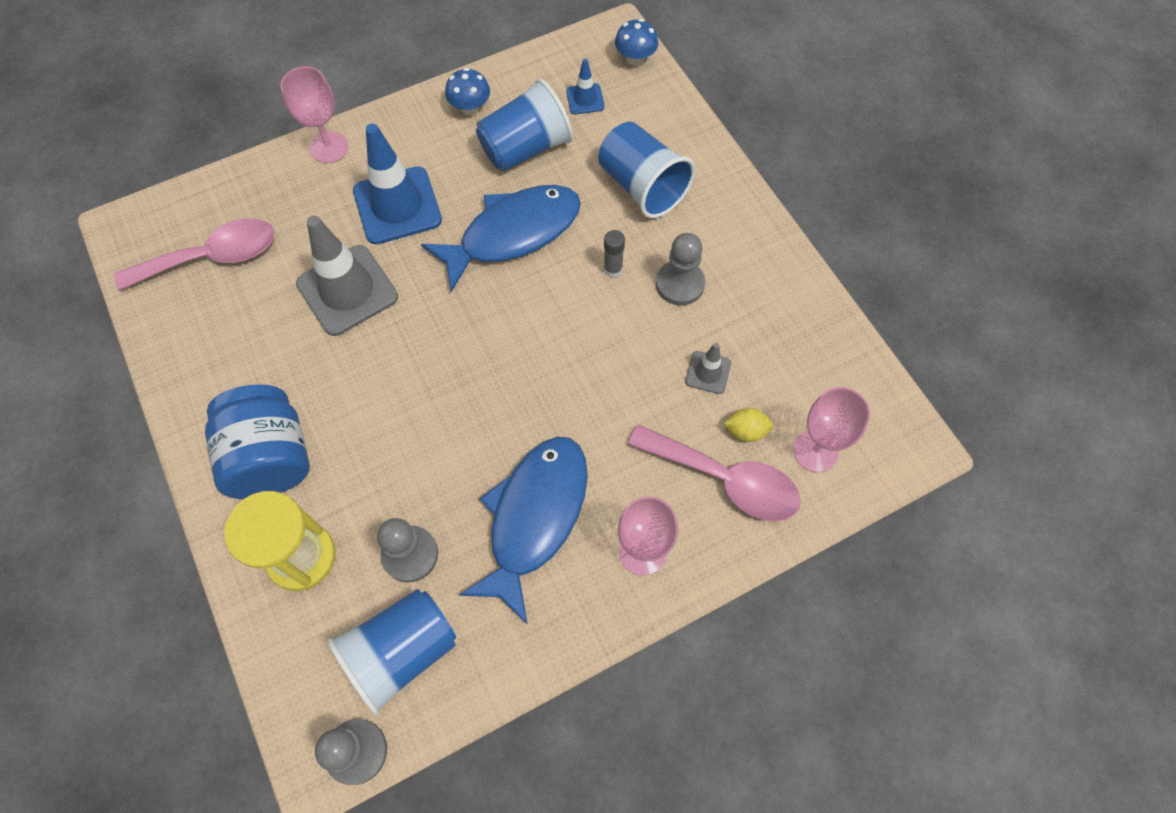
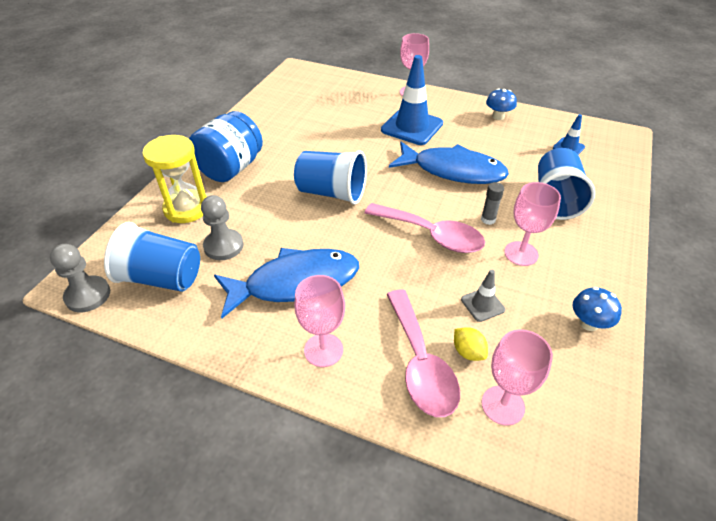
camera: 50 degrees right, 20 degrees down
(212, 257) = (312, 96): pink spoon -> pink spoon (431, 235)
(347, 290) = (346, 139): grey traffic cone -> none
(525, 148) = (506, 146): blue cup -> blue cup (331, 193)
(635, 59) = (623, 150): blue mushroom -> blue mushroom (588, 323)
(680, 284) = (521, 253): grey pawn -> pink goblet

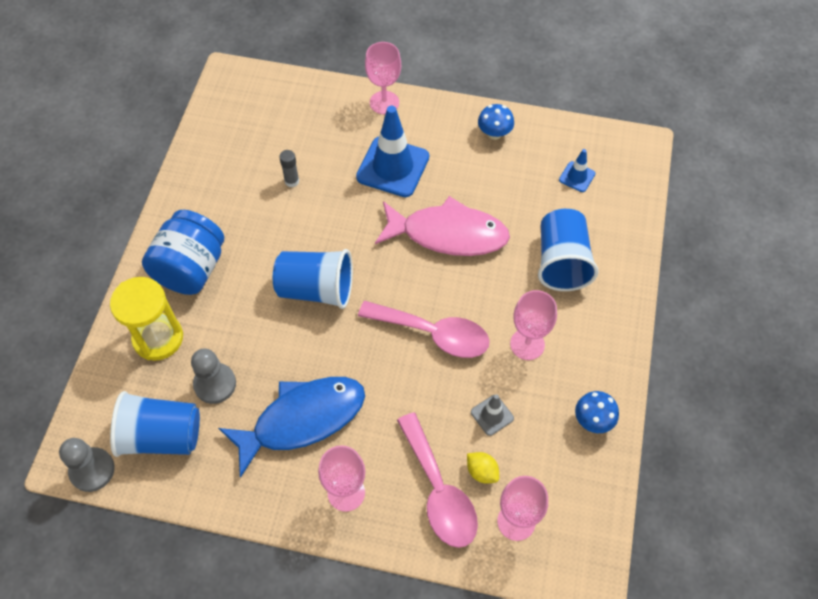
camera: 10 degrees left, 15 degrees up
(453, 170) = (448, 234): blue fish -> pink fish
(488, 219) = (491, 302): grey glue stick -> grey glue stick (292, 181)

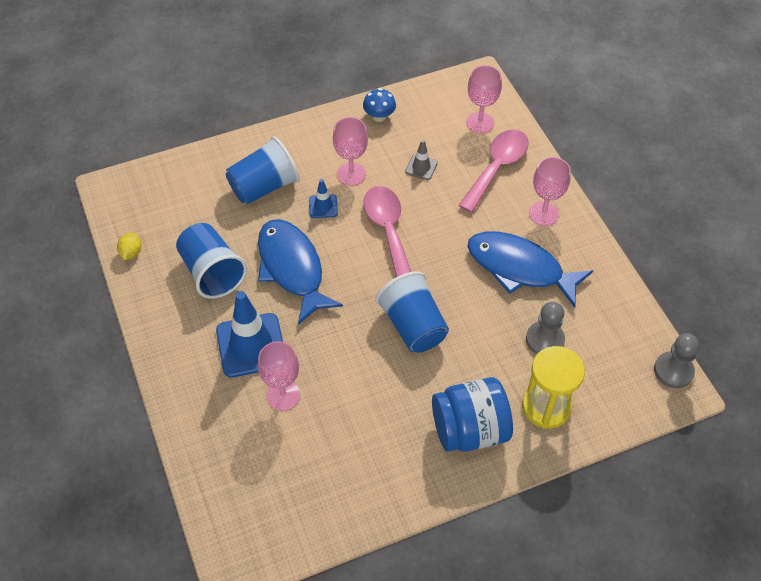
camera: 125 degrees left, 5 degrees down
(162, 436) = (610, 345): blue cup -> blue cup (212, 272)
(292, 181) = (323, 414): grey glue stick -> none
(384, 102) = (178, 397): pink goblet -> pink goblet (283, 395)
(448, 234) = (292, 268): pink fish -> blue fish
(482, 472) = (464, 153): yellow lemon -> yellow lemon (131, 253)
(494, 133) = (160, 291): blue mushroom -> none
(577, 177) = (171, 214): blue traffic cone -> blue traffic cone (323, 206)

